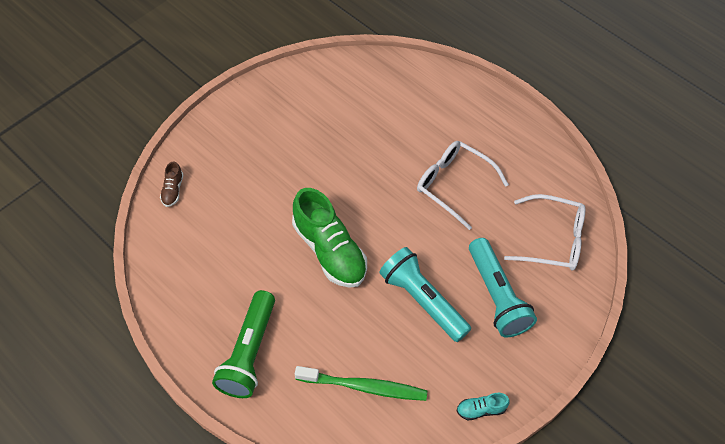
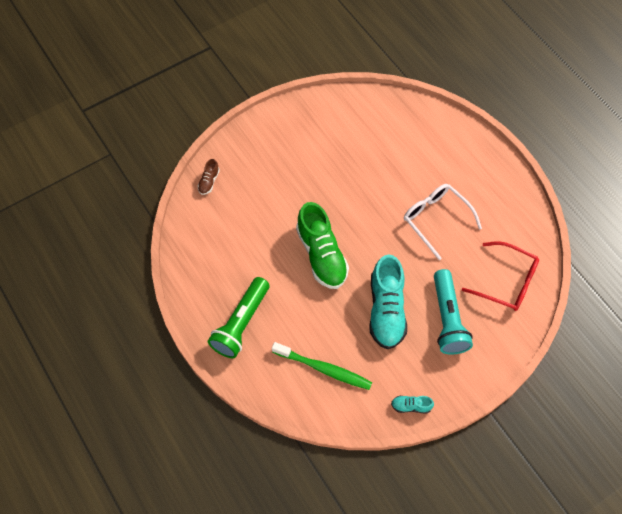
camera: 15 degrees right, 5 degrees up
(422, 300) = (386, 310): turquoise flashlight -> turquoise shoe
(552, 240) = (506, 282): white glasses -> red glasses

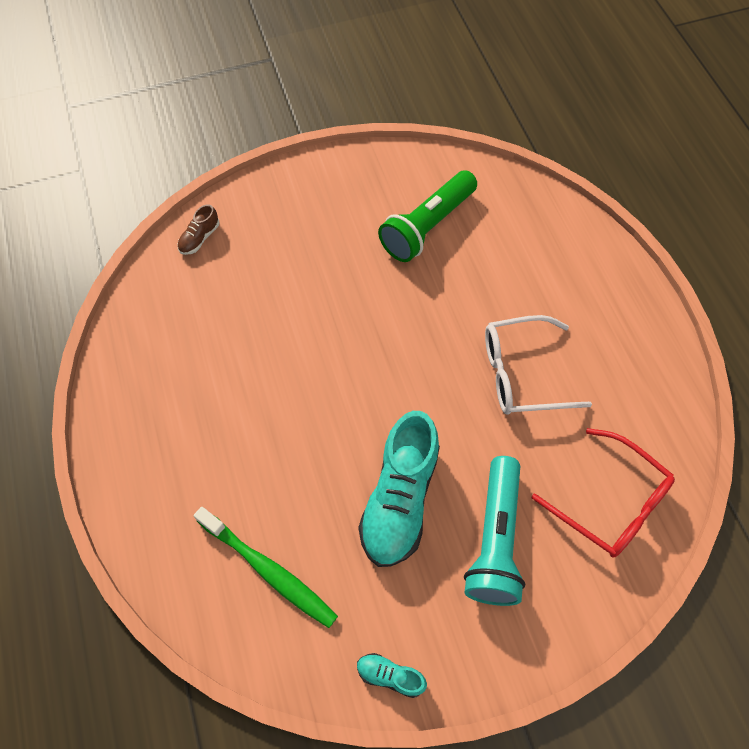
camera: 15 degrees right, 0 degrees up
(241, 323) = (167, 462): green flashlight -> green flashlight (427, 226)
(321, 255) = (326, 386): green shoe -> none
(436, 220) = (522, 373): white glasses -> white glasses turned 75 degrees counterclockwise

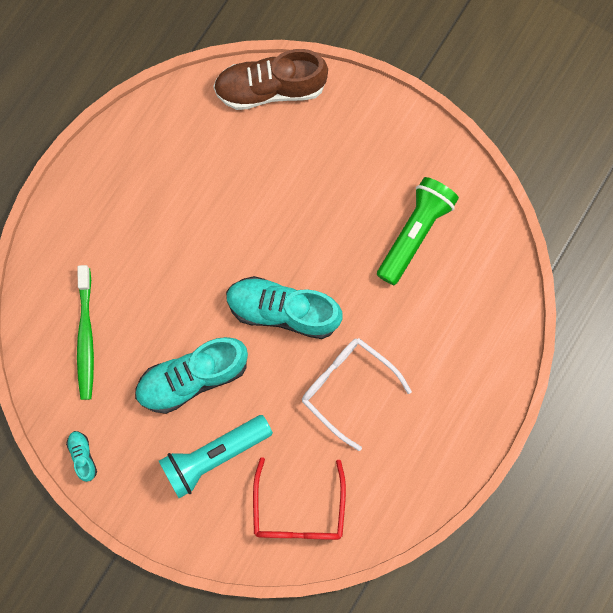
camera: 50 degrees right, 15 degrees up
(199, 238) = (270, 89): brown shoe -> brown shoe, size x2.28
(404, 373) = (283, 311): none -> turquoise shoe
(427, 226) = (414, 233): green flashlight -> green flashlight turned 120 degrees clockwise

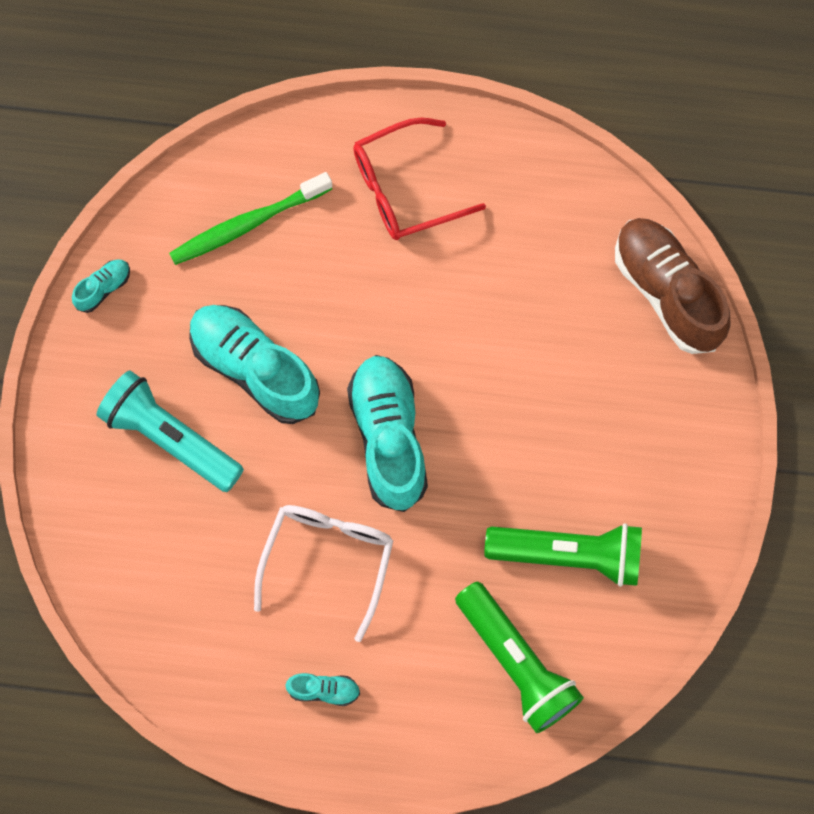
camera: 65 degrees right, 5 degrees down
(299, 510) = (148, 570): red glasses -> red glasses (405, 189)
(432, 428) = (324, 690): none -> turquoise shoe
(469, 298) = (516, 663): none -> green flashlight

